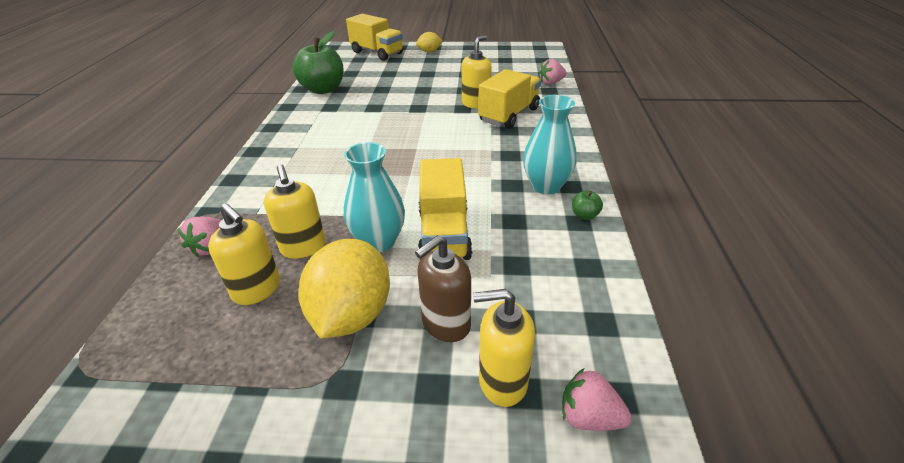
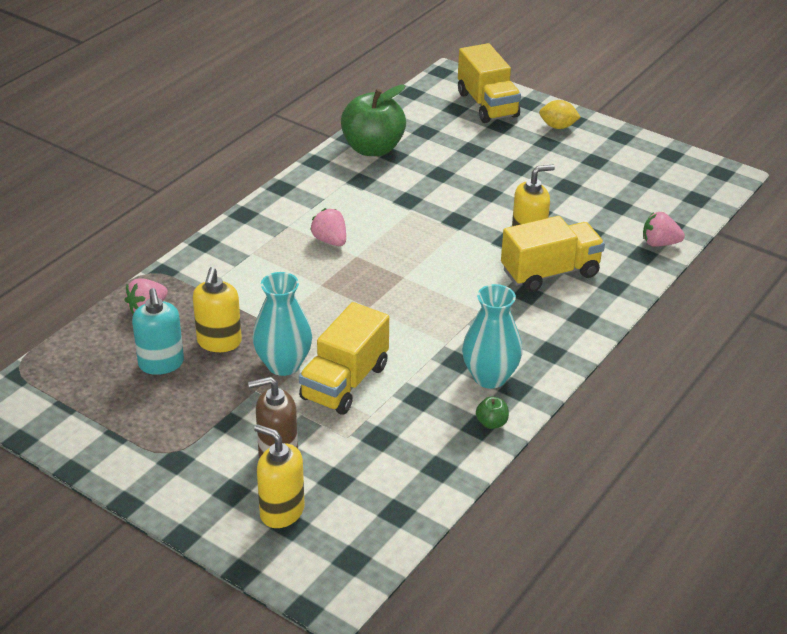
camera: 30 degrees right, 0 degrees up
(257, 289) = (161, 364): yellow soap dispenser -> turquoise soap dispenser
(351, 314) = (215, 416): yellow lemon -> none
(589, 417) = (317, 560): pink strawberry -> pink strawberry (330, 241)

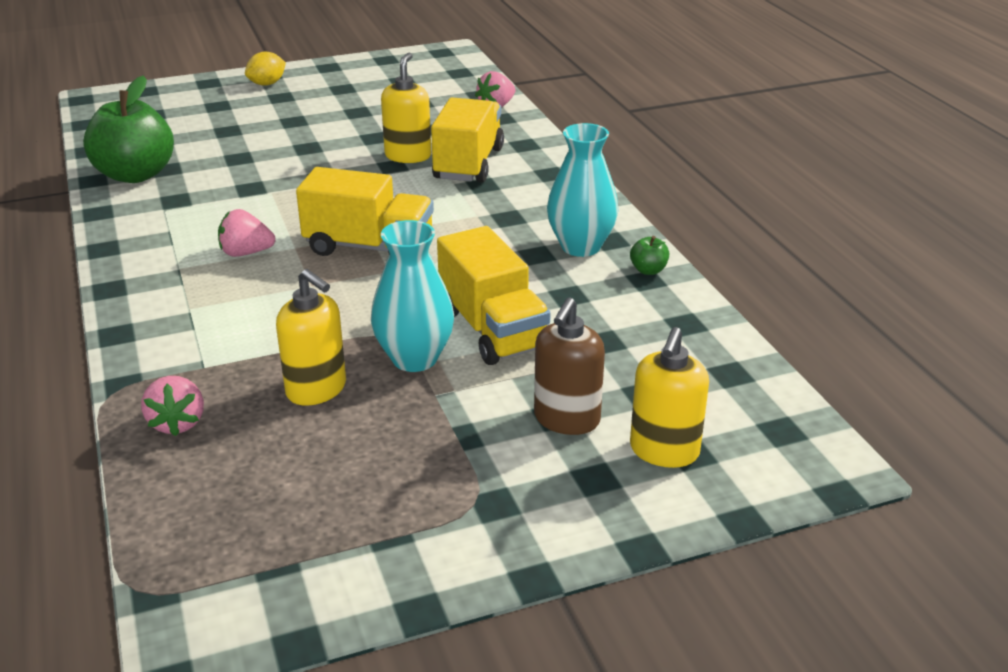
camera: 55 degrees left, 5 degrees down
(161, 364) = (299, 449): turquoise soap dispenser -> none
(281, 511) = (664, 451): yellow soap dispenser -> yellow soap dispenser turned 45 degrees counterclockwise
(487, 105) = (176, 99): yellow truck -> yellow truck (369, 247)

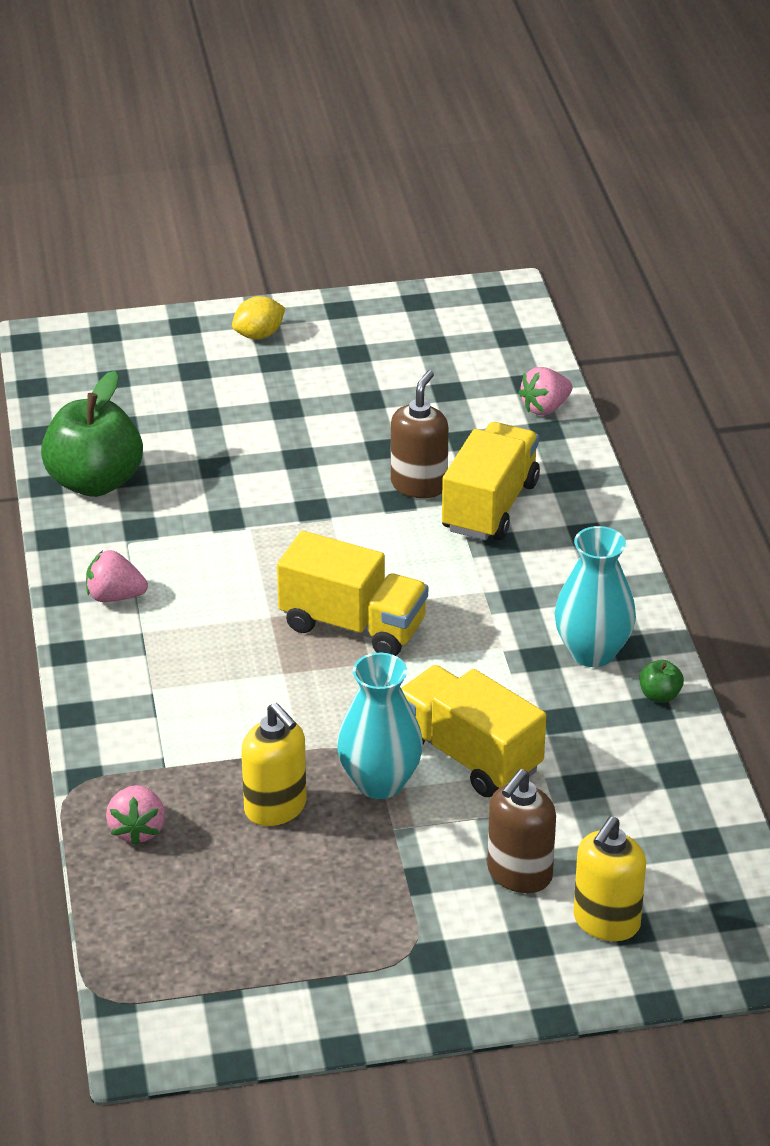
camera: 10 degrees right, 5 degrees up
(246, 253) = (216, 618): pink strawberry -> pink strawberry (115, 596)
(408, 156) = (419, 485): yellow soap dispenser -> brown soap dispenser
(492, 330) = (468, 756): yellow truck -> yellow truck turned 150 degrees clockwise

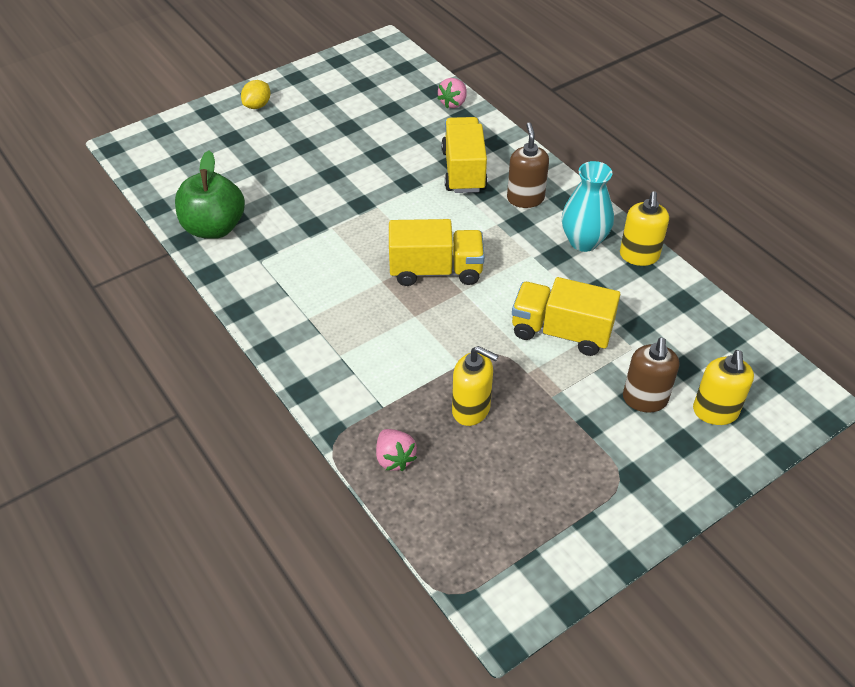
camera: 25 degrees left, 10 degrees up
(115, 596) = (275, 300): pink strawberry -> none
(380, 782) = (522, 368): turquoise vase -> none
(419, 485) = (414, 170): brown soap dispenser -> brown soap dispenser (525, 198)
(659, 695) = (639, 256): green apple -> yellow soap dispenser

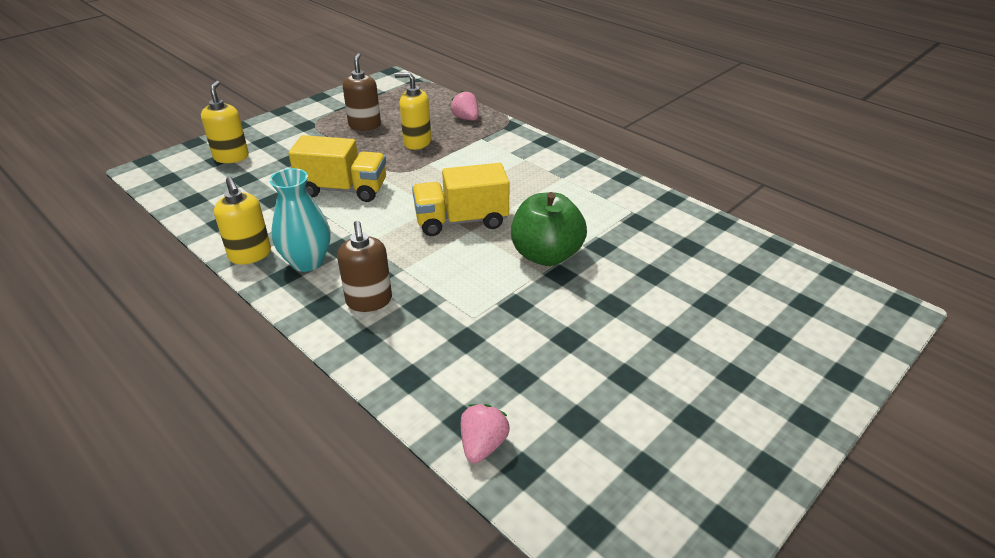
camera: 170 degrees right, 10 degrees down
(214, 227) = (699, 233): green apple -> green apple (546, 255)
(257, 105) = (782, 396): yellow lemon -> none
(463, 170) = (449, 328): yellow truck -> none
(639, 256) = (250, 255): yellow soap dispenser -> yellow soap dispenser turned 150 degrees clockwise
(644, 399) = (284, 158): brown soap dispenser -> brown soap dispenser (365, 125)

